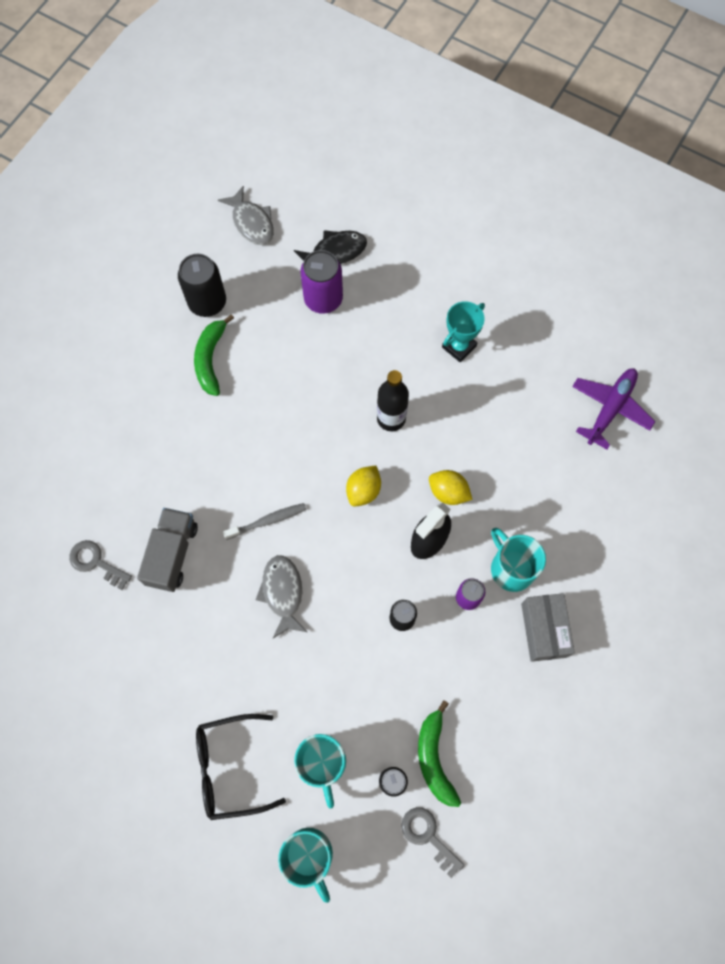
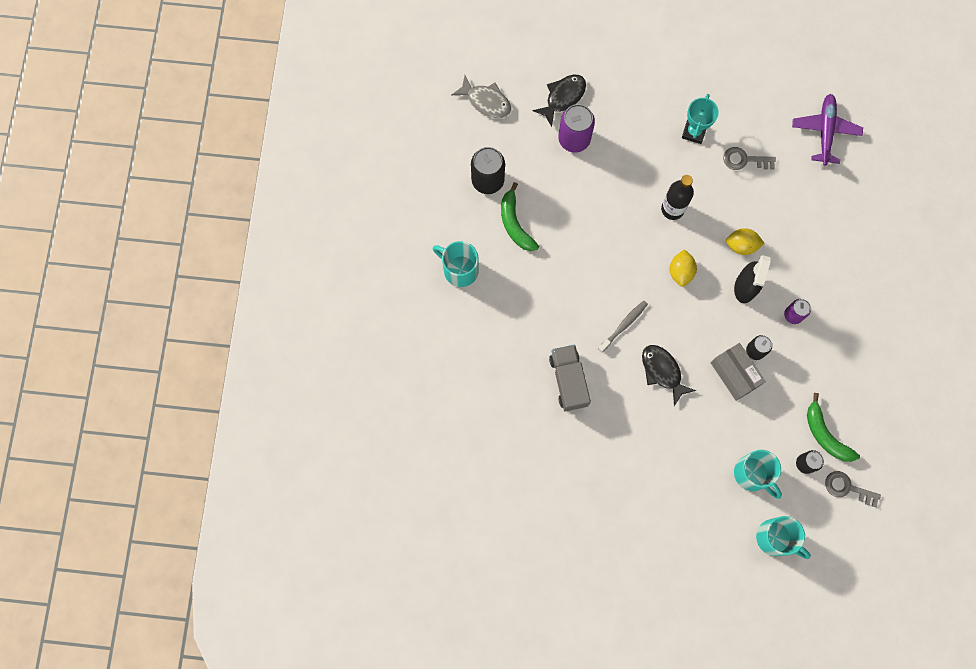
camera: 25 degrees left, 5 degrees up
(96, 563) = (517, 412): grey key -> grey key (744, 160)
(229, 767) = (691, 507): black glasses -> none
(282, 593) = (662, 371): grey fish -> black fish
(511, 568) = (812, 280): turquoise mug -> turquoise mug (459, 269)
(543, 630) = (855, 313): grey box -> grey box (734, 374)

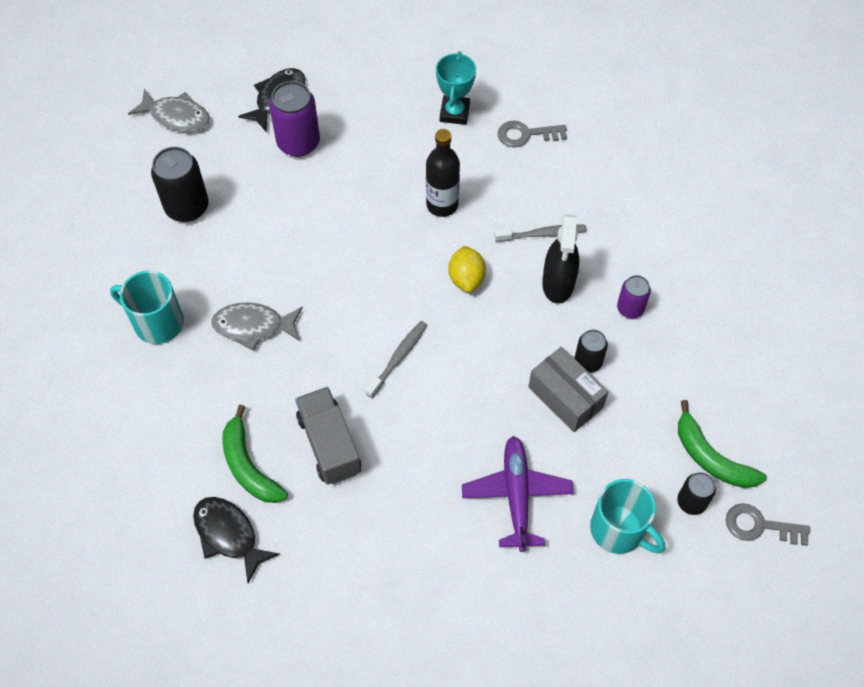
camera: 10 degrees left, 15 degrees down
(515, 223) = (230, 253): green banana -> green banana (248, 466)
(526, 284) = (253, 326): none -> grey fish
(662, 371) = (463, 410): black fish -> black fish (229, 535)
(741, 245) = (542, 234): yellow lemon -> grey toothbrush
(775, 538) = (672, 617): turquoise mug -> none
(825, 131) = (622, 88): purple plane -> purple plane (516, 495)

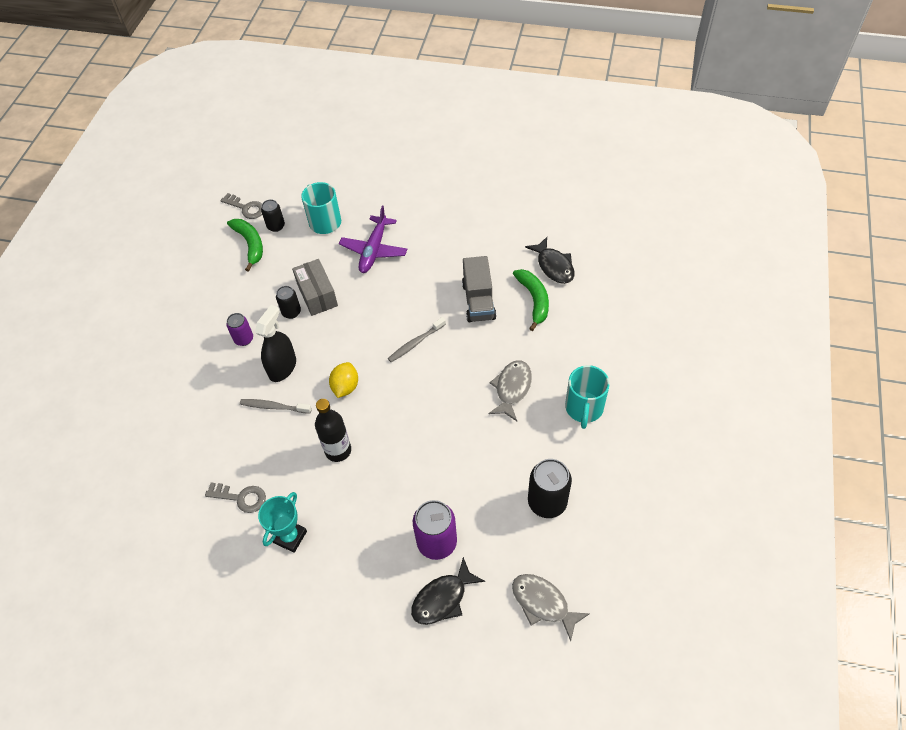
camera: 160 degrees left, 5 degrees down
(157, 322) = (584, 408): turquoise mug -> turquoise mug turned 60 degrees clockwise
(253, 326) = (512, 389): grey fish -> grey fish turned 90 degrees counterclockwise

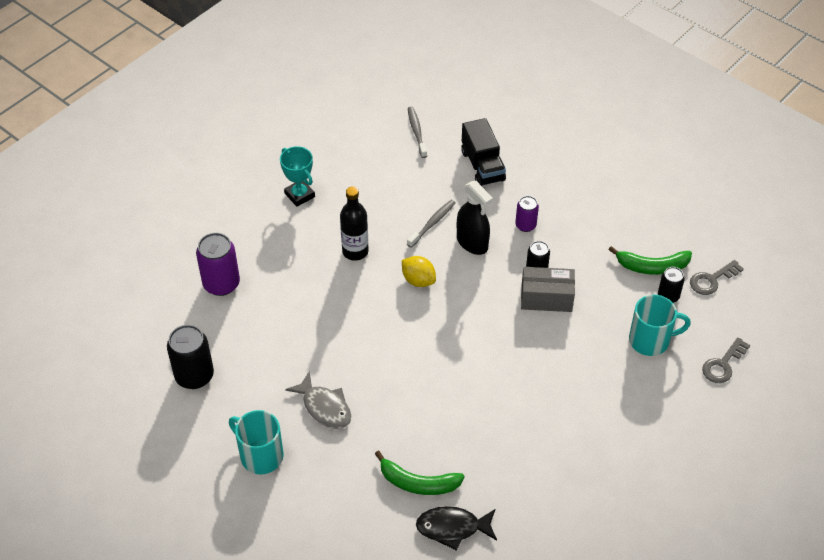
camera: 115 degrees right, 5 degrees down
(183, 400) = (482, 166): none -> black truck
(241, 497) = (358, 176): grey key -> grey key (723, 364)
(374, 250) = (580, 368): purple plane -> none
(415, 343) = (432, 353): grey toothbrush -> grey toothbrush (416, 132)
(443, 598) = (174, 268): black fish -> none
(478, 301) = (449, 431): grey truck -> none
(543, 603) = (117, 329): grey fish -> none

